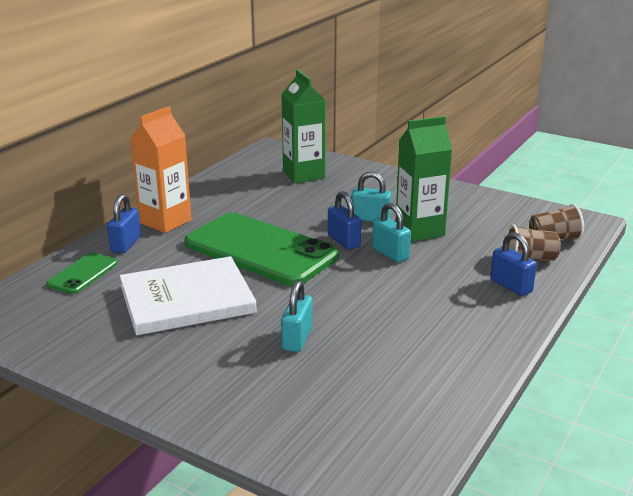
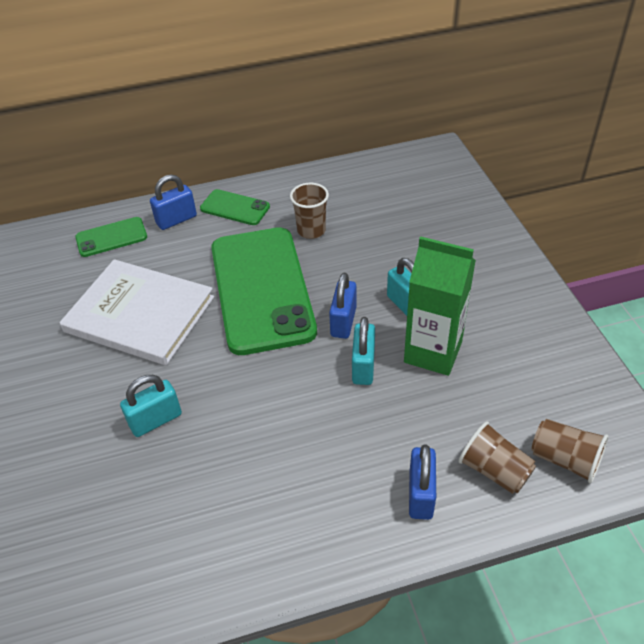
camera: 45 degrees right, 20 degrees up
(165, 221) = (235, 208): orange carton -> green phone
(246, 211) = (311, 230): none -> brown cup
(303, 175) = (422, 206): green carton -> none

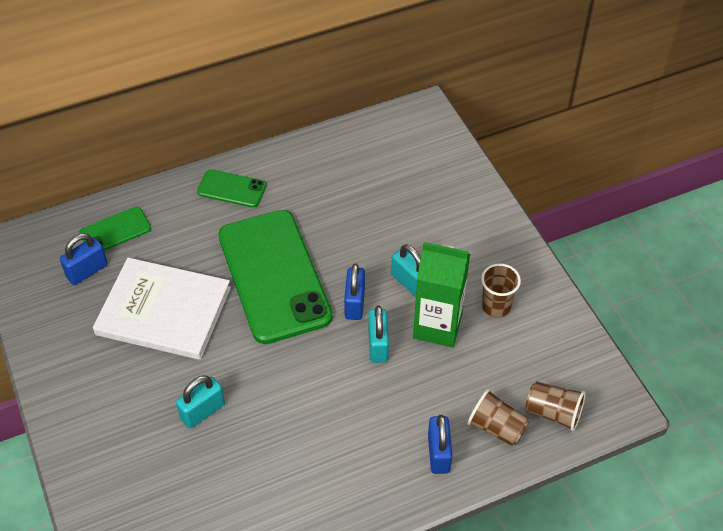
camera: 10 degrees left, 5 degrees up
(176, 220) = (176, 206): blue padlock -> blue padlock (87, 271)
(311, 230) = (311, 209): brown cup -> brown cup (496, 306)

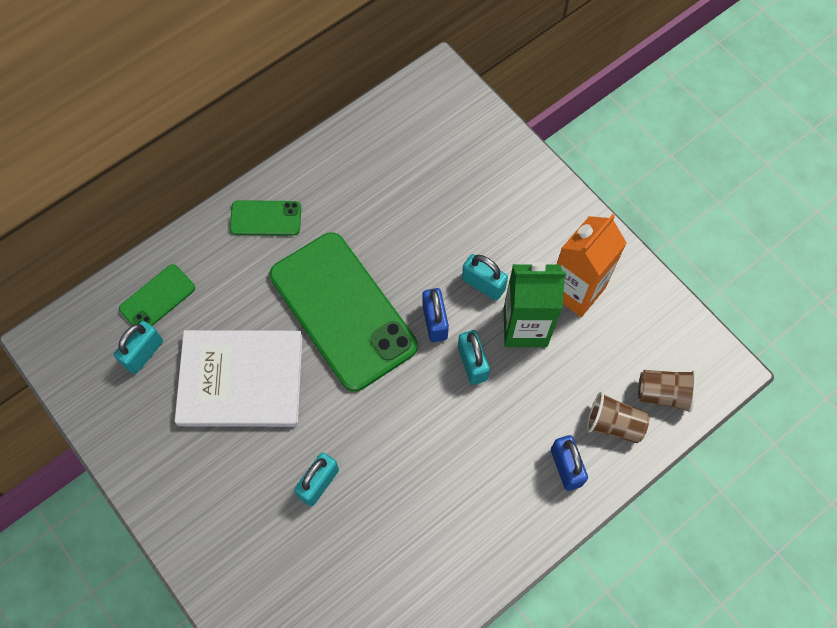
camera: 15 degrees left, 15 degrees up
(87, 271) = (143, 353): blue padlock -> turquoise padlock
(496, 306) = (576, 290): brown cup -> orange carton

